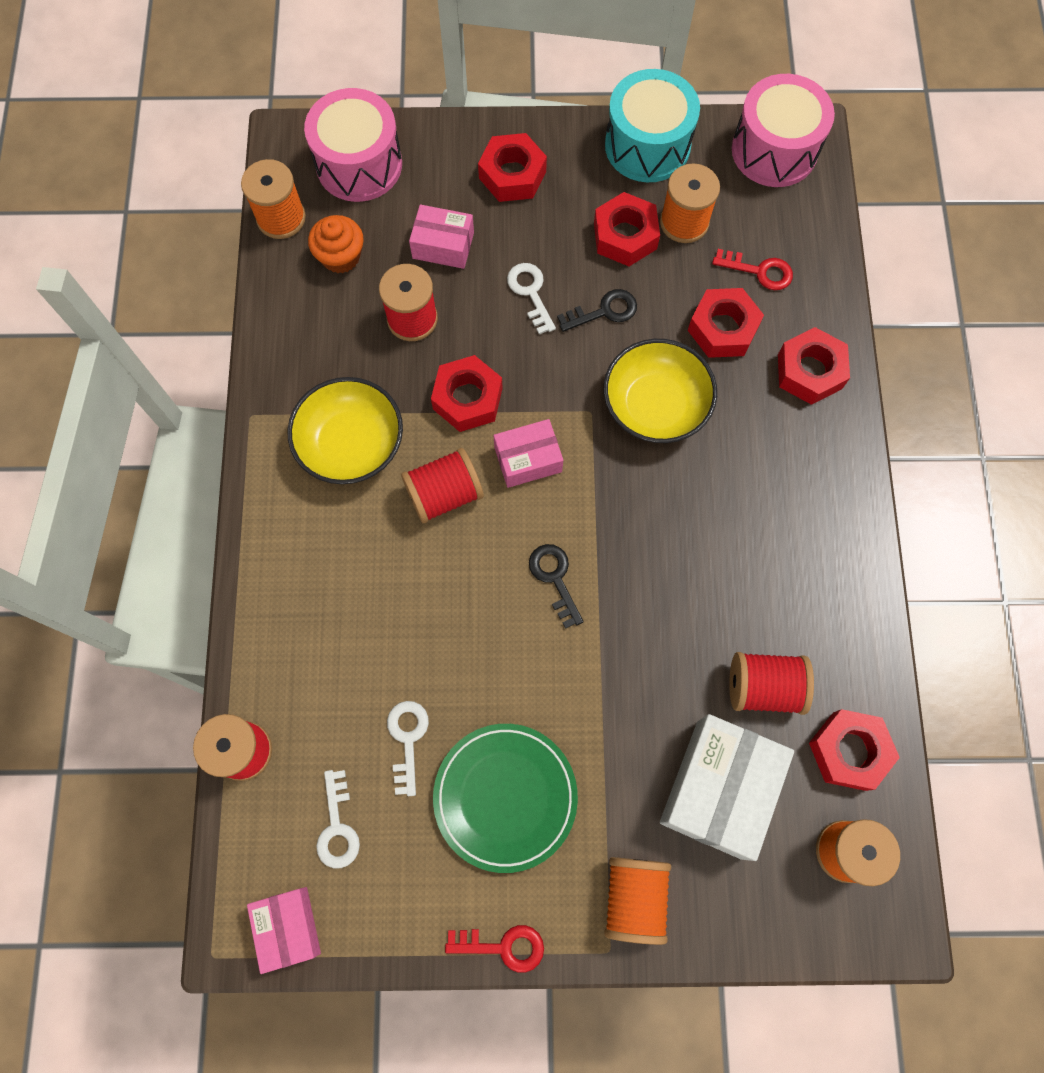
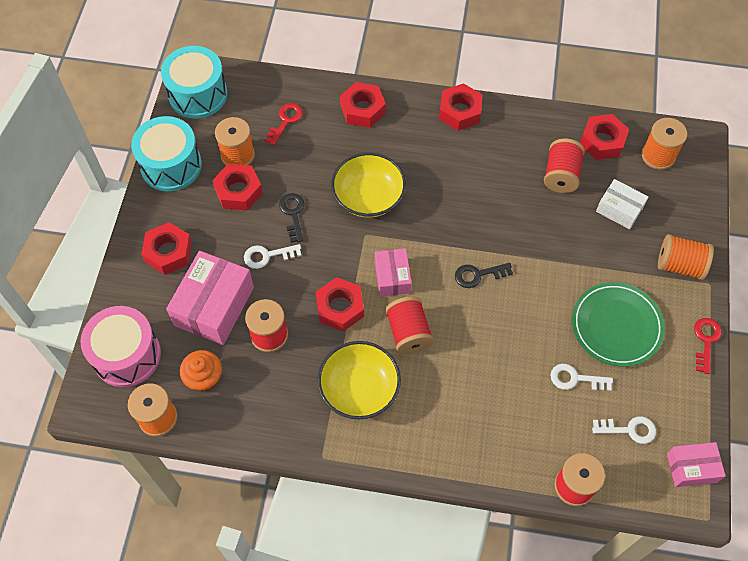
camera: 80 degrees left, 10 degrees down
(443, 245) = (214, 306): pink box -> pink box, size x1.74
(719, 789) = (619, 209): white box -> white box, size x0.57
(723, 328) = (322, 149): red nut -> red nut (460, 111)
(774, 150) = (198, 94): pink drum -> turquoise drum

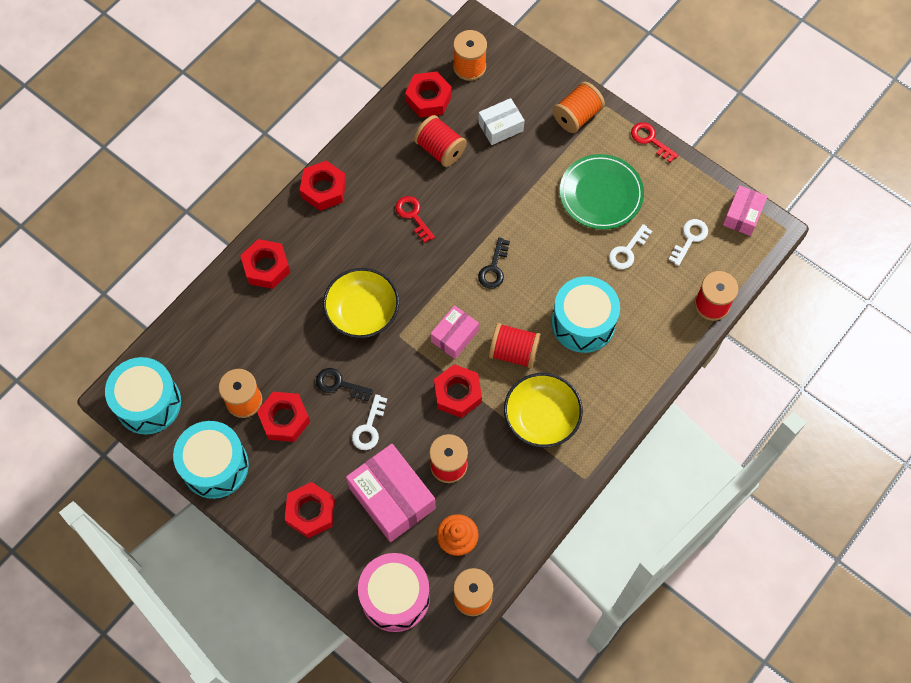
camera: 60 degrees left, 5 degrees up
(285, 121) = (234, 340): red key -> red key (413, 216)
(392, 277) = (454, 336): pink box -> pink box turned 75 degrees counterclockwise
(475, 377) = (583, 323): none -> turquoise drum

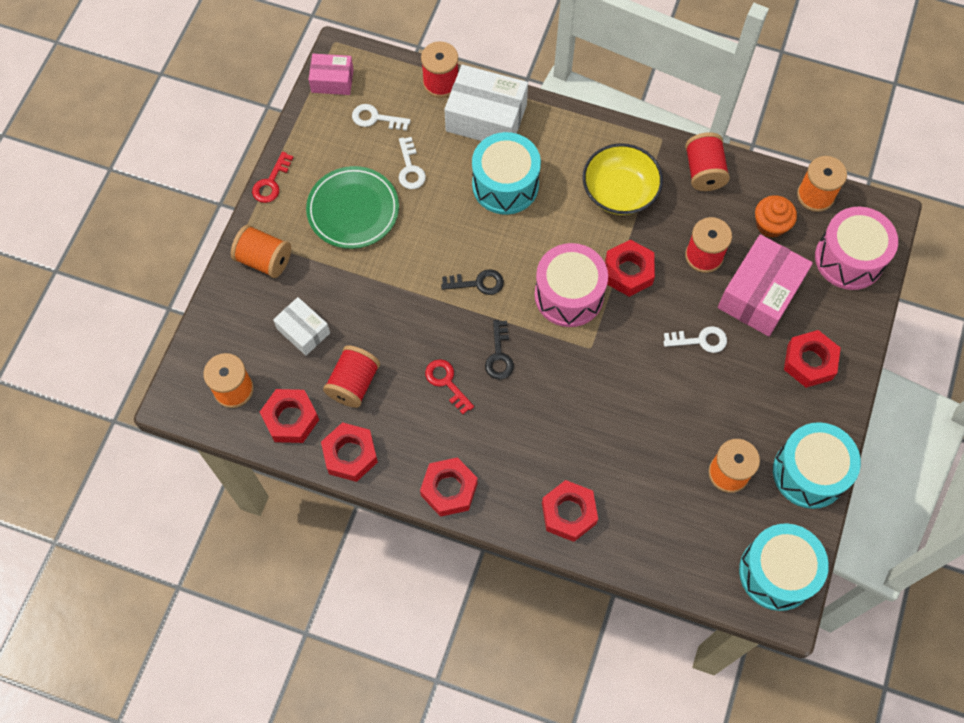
camera: 110 degrees left, 0 degrees up
(284, 419) = (729, 424): red nut -> red nut (350, 455)
(339, 384) = (668, 385): black key -> black key (499, 355)
(362, 312) = (580, 392): yellow bowl -> none
(413, 216) = (446, 382): red key -> red key turned 105 degrees clockwise
(454, 336) = (569, 295): pink box -> pink drum
(514, 352) = (562, 236): red spool -> red spool (703, 171)
(627, 251) = (410, 168): white key -> white key turned 60 degrees clockwise
(660, 330) = (486, 118): none -> white box

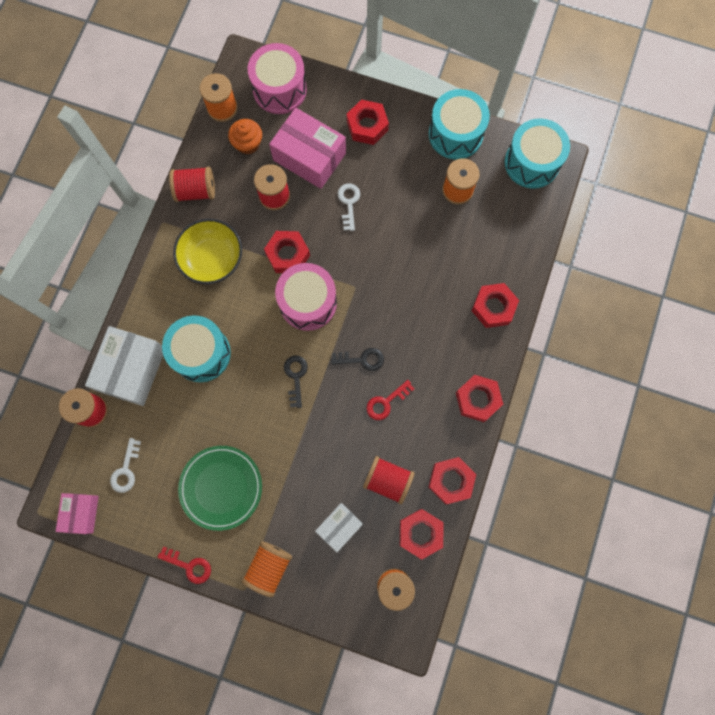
camera: 90 degrees left, 10 degrees up
(410, 168) = (180, 437): white key -> none

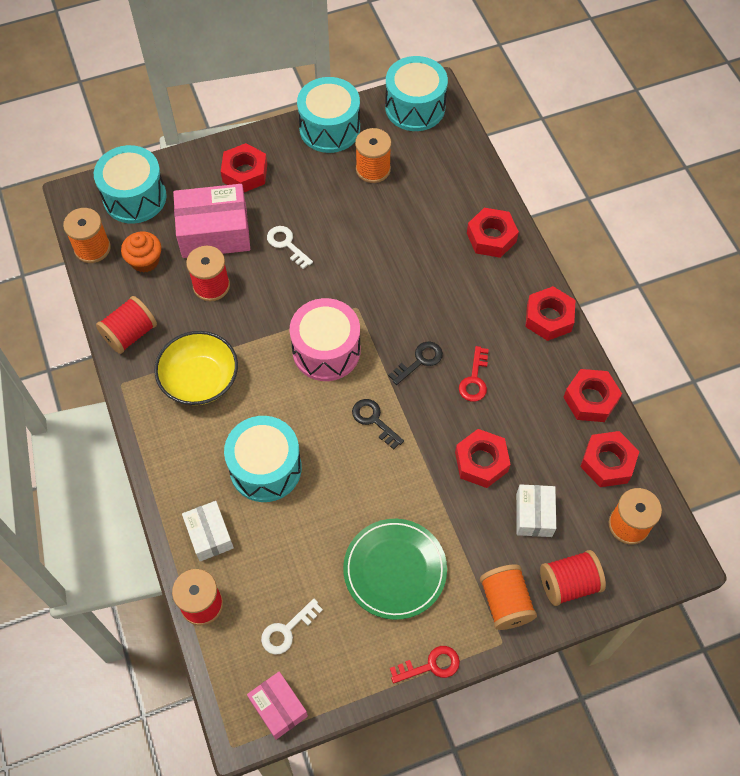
camera: 40 degrees left, 15 degrees down
(126, 470) = (287, 630): white key -> white key turned 75 degrees clockwise
(132, 370) = (209, 535): white box -> white box, size x0.57
(279, 89) = (134, 197): pink drum -> turquoise drum
(288, 255) = (270, 325): red nut -> red nut (481, 462)
(388, 480) = (538, 442): red spool -> red spool (569, 583)

